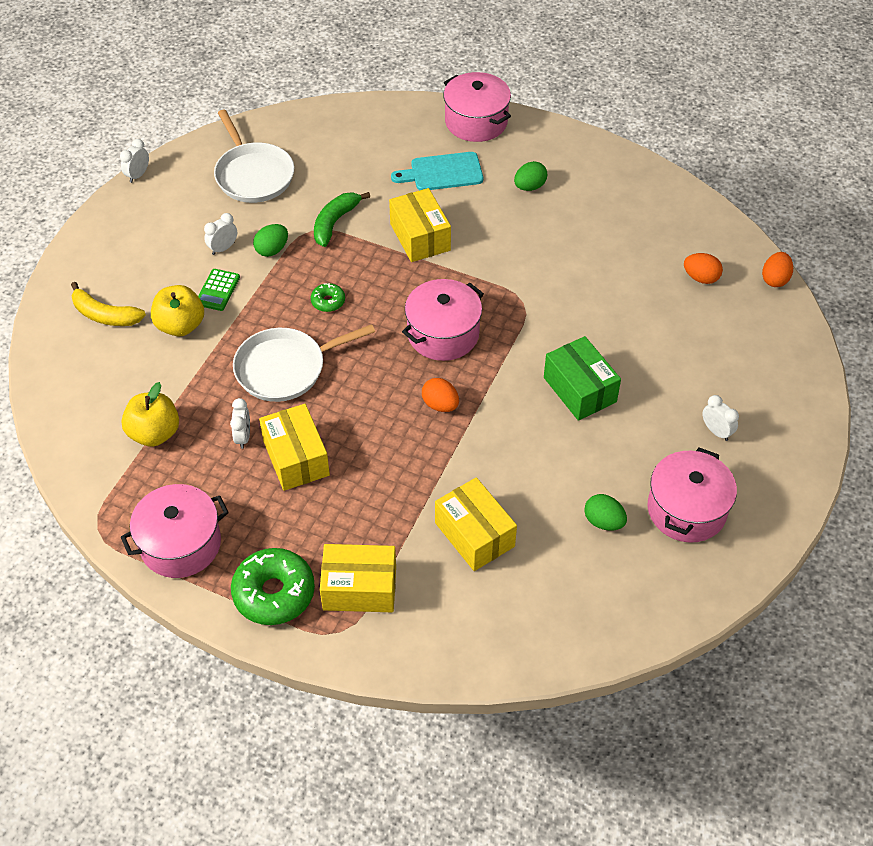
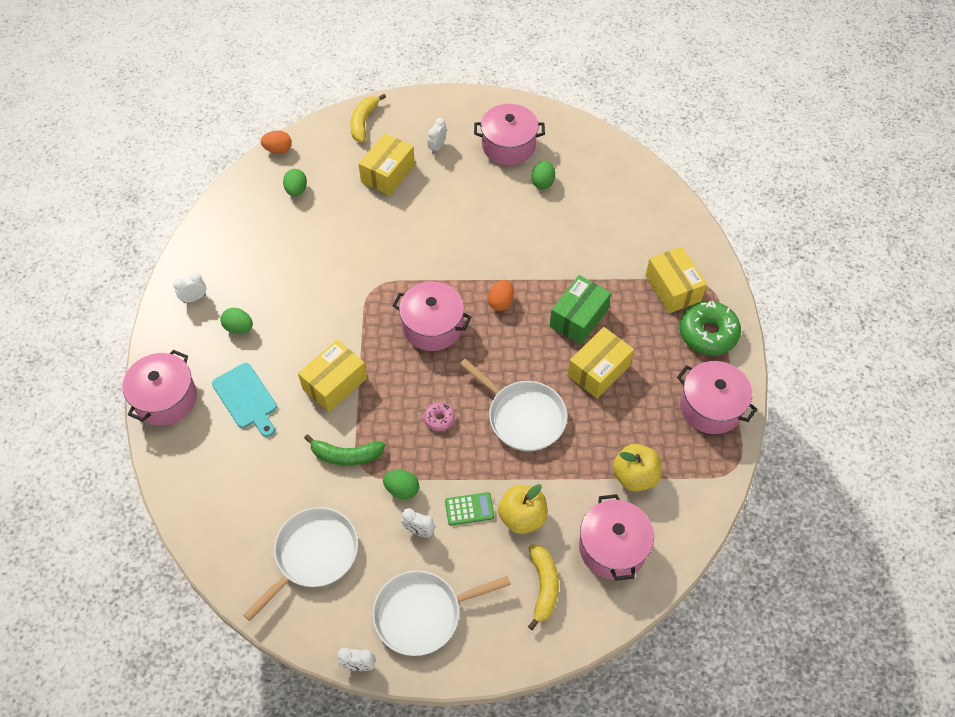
camera: 115 degrees left, 5 degrees up
(99, 381) = (612, 547): none -> pink pot
(147, 226) = (422, 614): none -> white pan
(243, 437) = (601, 413): white clock -> white clock (194, 298)
(328, 301) = (439, 419): green donut -> pink donut
(474, 534) = (594, 244): yellow box -> yellow box (388, 173)
(580, 389) = (441, 227): green box -> green box (578, 318)
(700, 278) = (296, 190): orange egg -> green egg
(792, 372) = (364, 122): none -> yellow banana

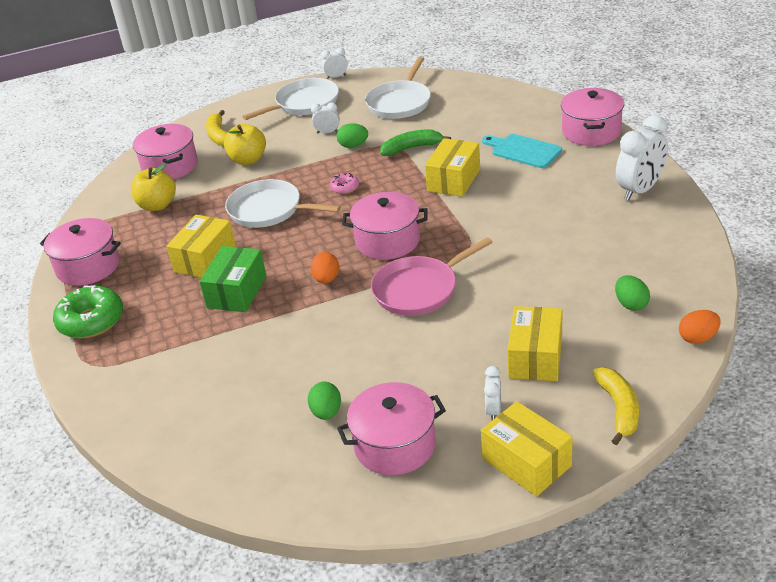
camera: 165 degrees right, 20 degrees down
(194, 298) = (640, 190): white clock -> white clock, size x2.00
(239, 328) = (575, 185): green egg -> none
(433, 262) = (419, 289): none -> pink pan
(469, 509) = (293, 152): green calculator -> none
(673, 288) = (133, 349): yellow box -> yellow box (526, 462)

